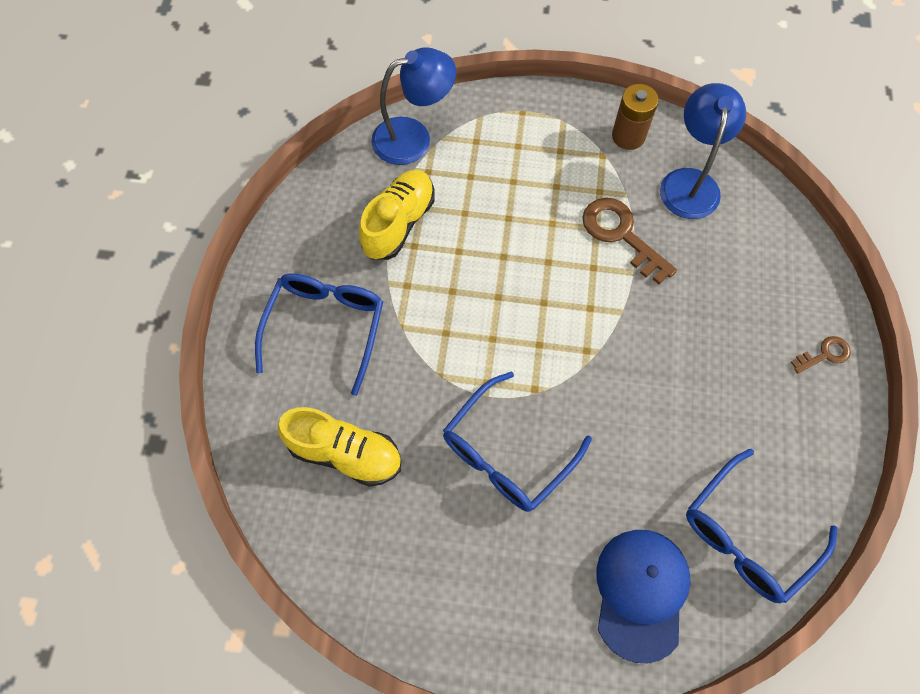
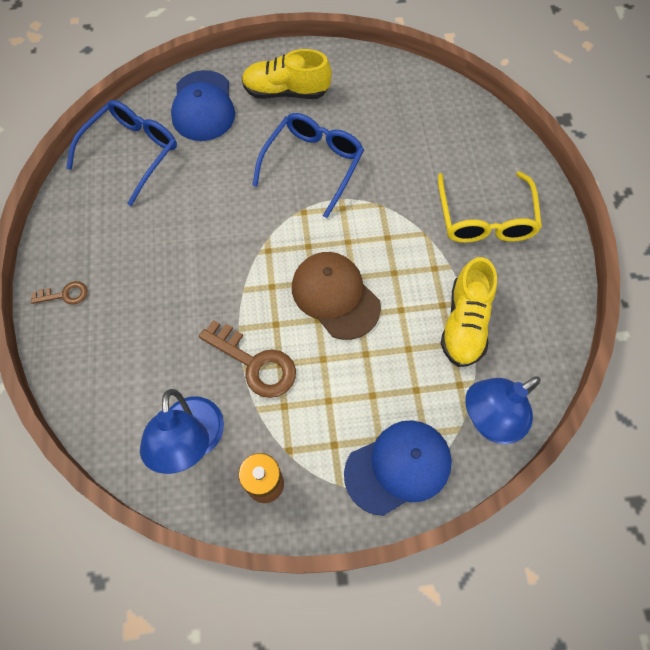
camera: 165 degrees right, 0 degrees up
(326, 327) = (485, 219): blue glasses -> yellow glasses
(345, 453) = (429, 139): yellow shoe -> yellow shoe (286, 91)
(508, 122) = (398, 467): none -> blue cap
(523, 281) = (335, 296): none -> brown cap
(824, 354) = (65, 294): brown key -> brown key turned 150 degrees counterclockwise

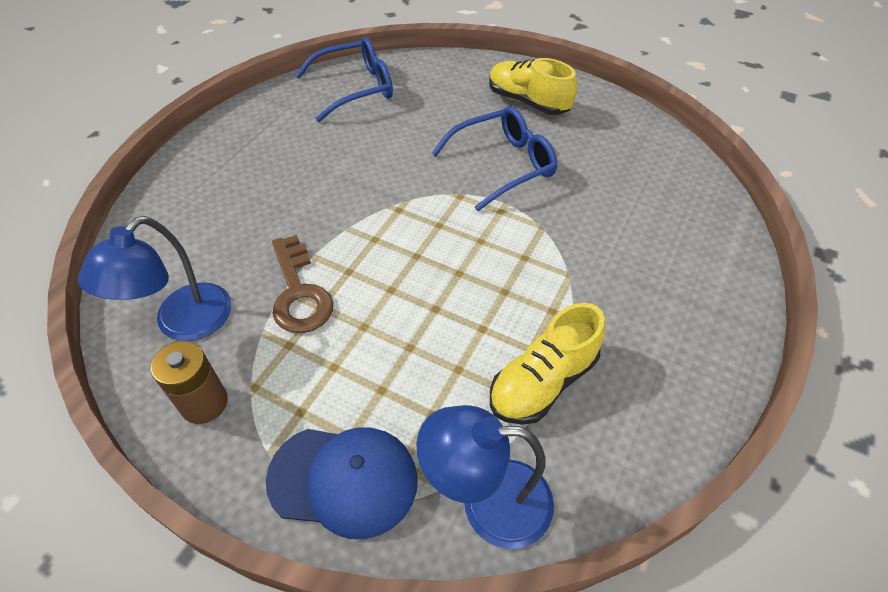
camera: 35 degrees right, 15 degrees down
(65, 294) = (206, 156): brown key -> none
(203, 106) = (444, 82): blue cap -> none
(335, 296) = (426, 279): brown cap -> none
(485, 219) = (649, 296): yellow glasses -> none

